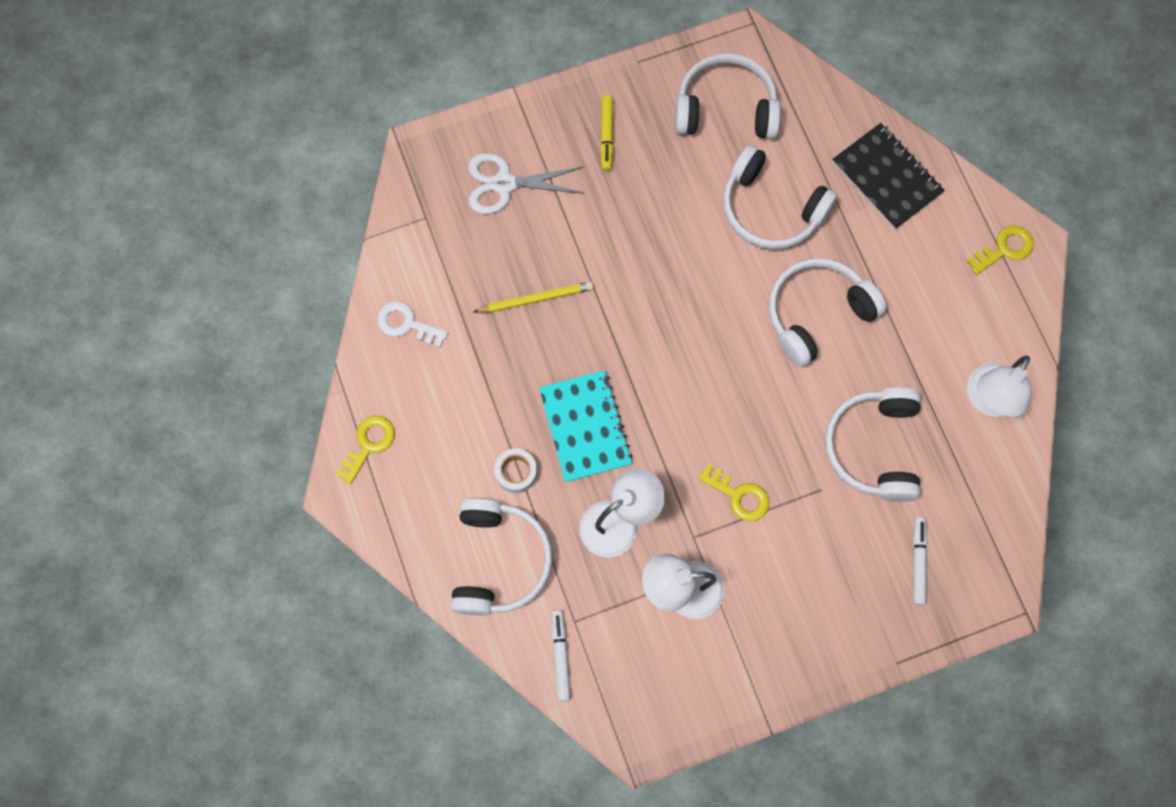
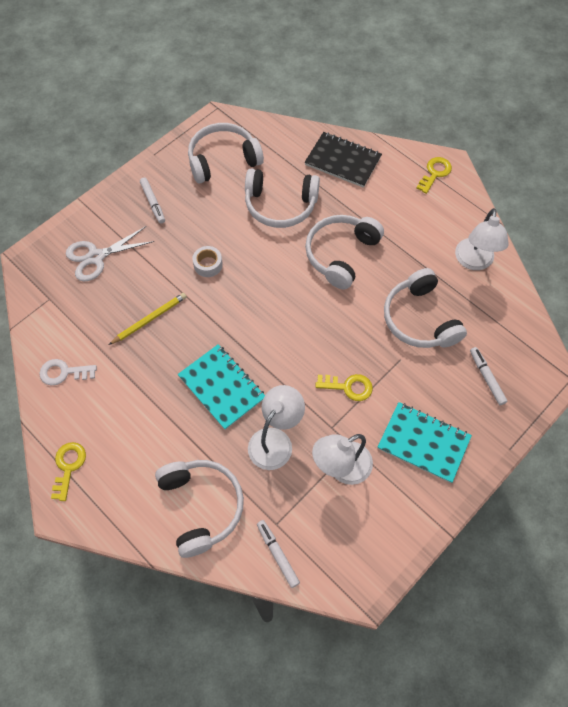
camera: 25 degrees left, 10 degrees down
(516, 472) = (186, 439): white tape -> white tape (208, 265)
(607, 135) = (153, 203): yellow marker -> white marker
(795, 606) = (423, 443): none -> turquoise notebook

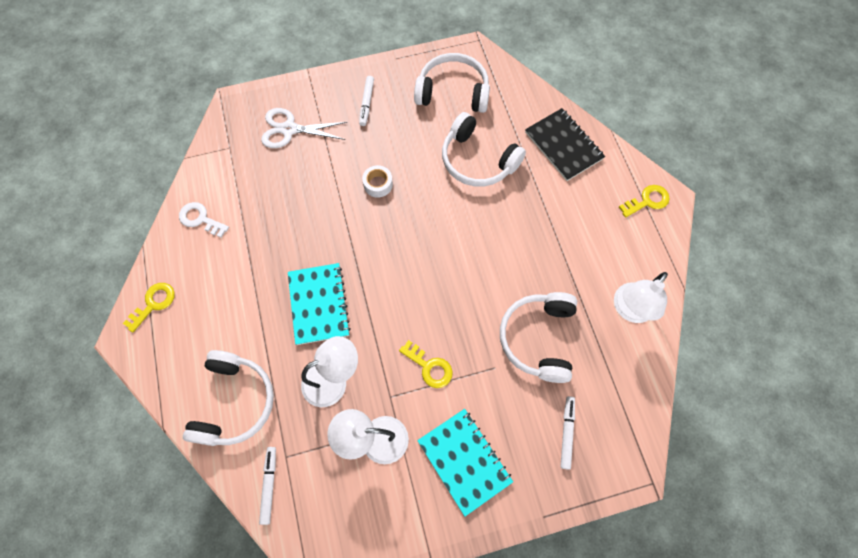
camera: 30 degrees right, 5 degrees up
(149, 319) = (297, 209): yellow pencil -> none
(341, 254) = (503, 236): white headphones -> none

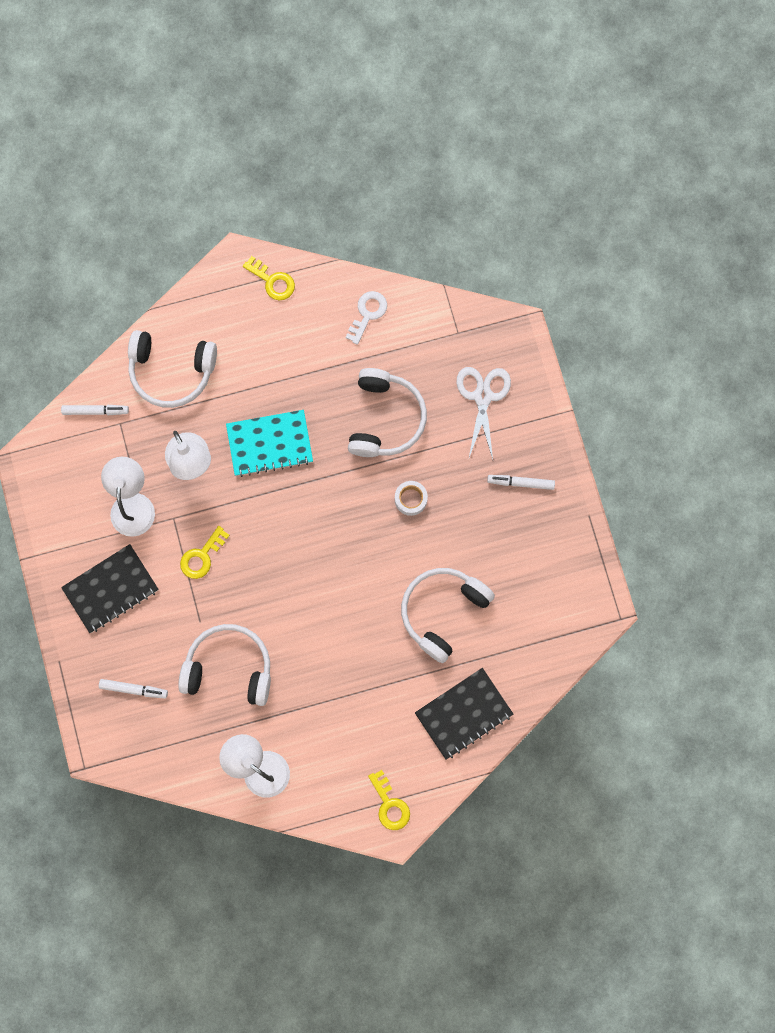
camera: 90 degrees right, 10 degrees up
(453, 92) = (539, 585): white headphones -> white headphones (385, 418)
(464, 461) = (110, 589): turquoise notebook -> black notebook

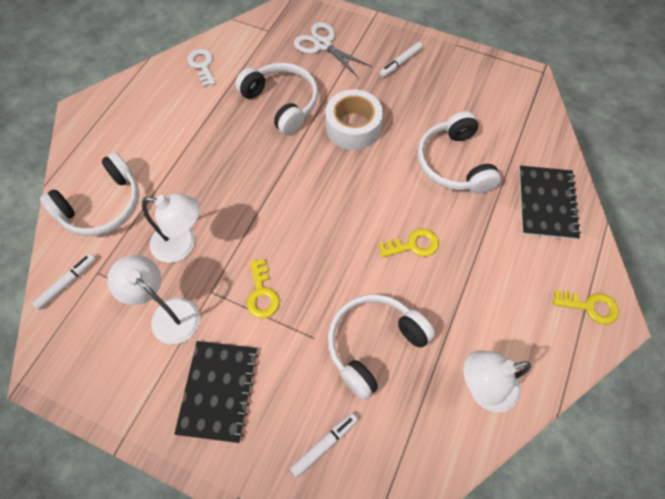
camera: 50 degrees left, 15 degrees down
(269, 443) = (225, 182): turquoise notebook -> none
(272, 281) = (119, 100): yellow key -> yellow key (413, 245)
(410, 499) = (353, 127): white tape -> white tape, size x1.86

